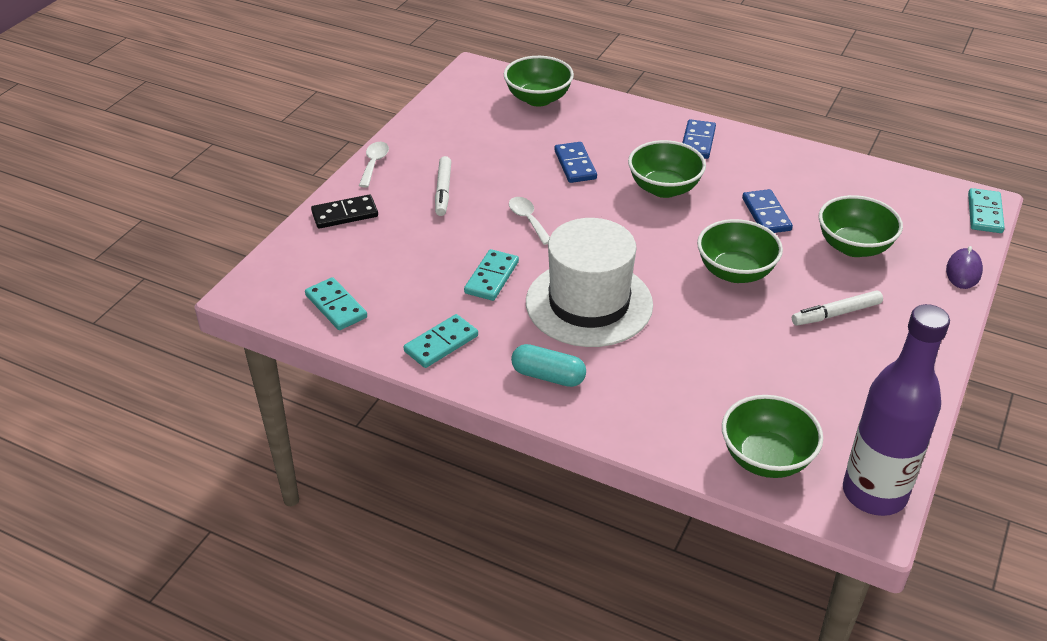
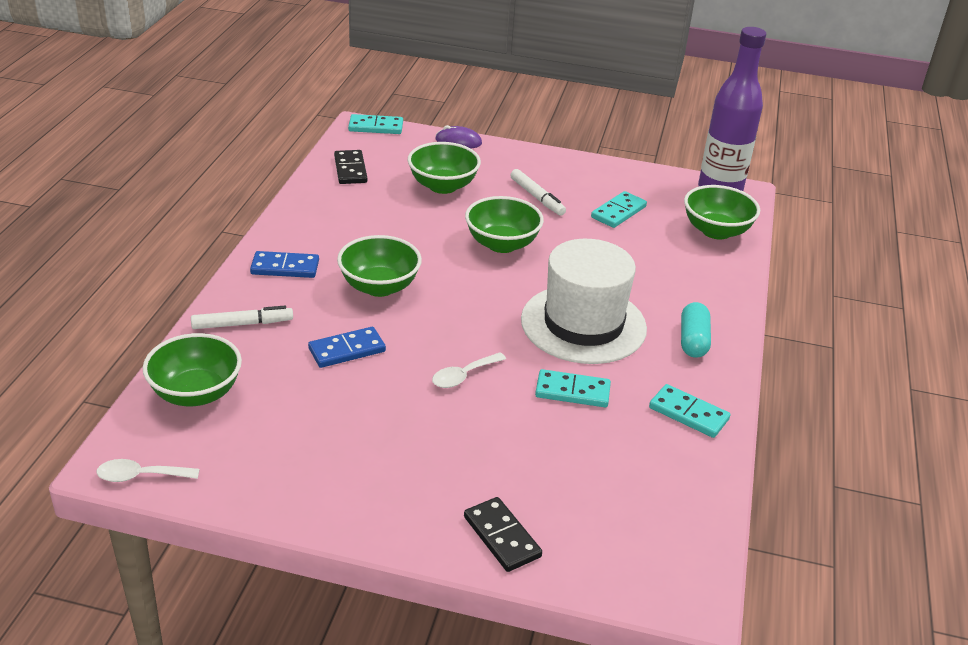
camera: 105 degrees left, 5 degrees down
(336, 306) = (674, 506): turquoise domino -> turquoise domino (618, 212)
(374, 164) = (379, 531): white spoon -> white spoon (141, 476)
(443, 191) = (425, 452): white marker -> white marker (242, 324)
(766, 214) = (408, 227): blue domino -> none
(880, 189) = (350, 169): none -> black domino

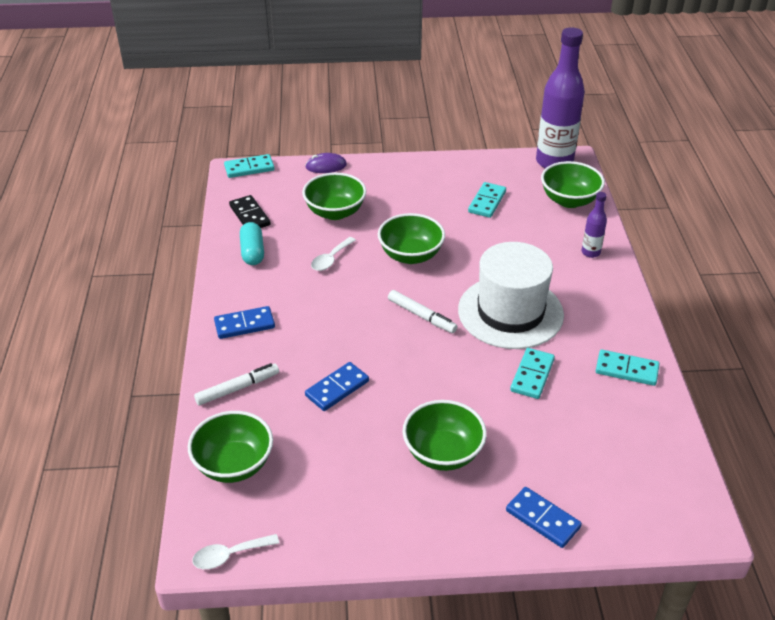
camera: 15 degrees left, 5 degrees up
(379, 287) = (332, 322): green bowl -> green bowl (443, 453)
(463, 376) = (442, 385): white spoon -> white spoon (331, 259)
(502, 537) = (543, 519): black domino -> blue domino
(537, 197) = (416, 204): white marker -> white marker (421, 315)
(572, 391) = (532, 375): turquoise domino -> turquoise domino turned 60 degrees counterclockwise
(693, 340) = (599, 304): turquoise capsule -> turquoise capsule (252, 252)
(712, 287) = (590, 252): none -> purple bottle

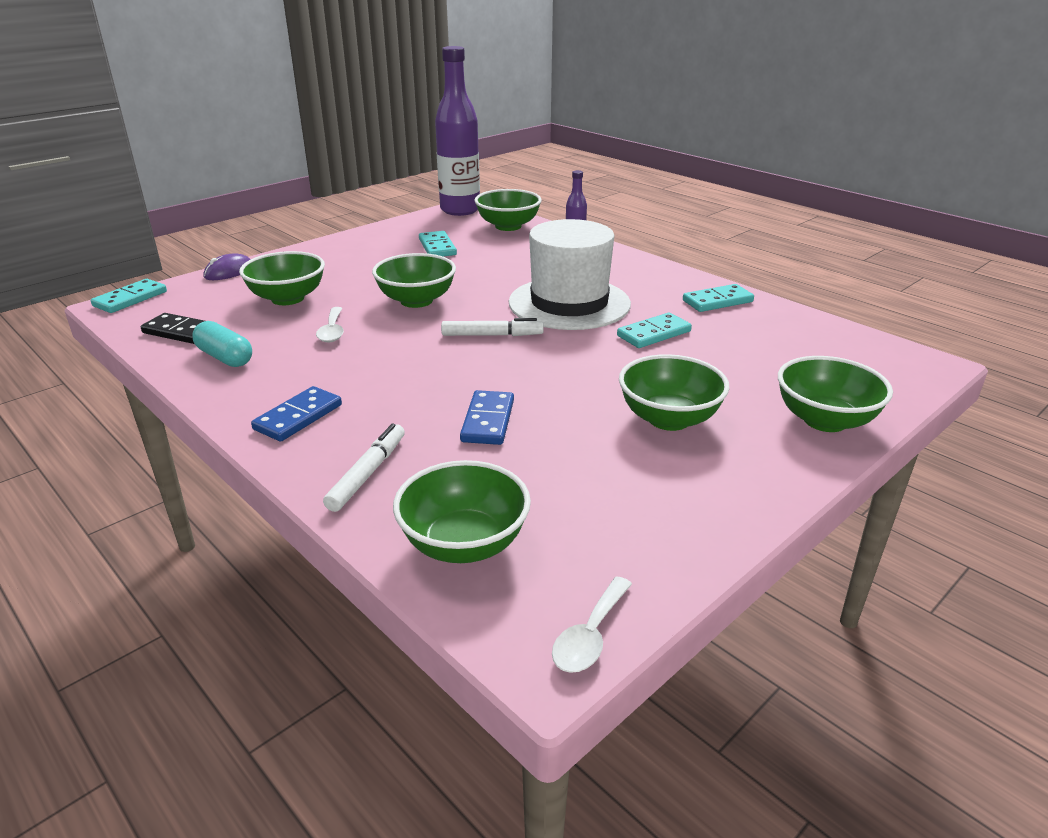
camera: 40 degrees left, 10 degrees down
(532, 375) = (653, 334): turquoise domino -> turquoise domino turned 75 degrees clockwise
(543, 519) = (825, 420): blue domino -> green bowl

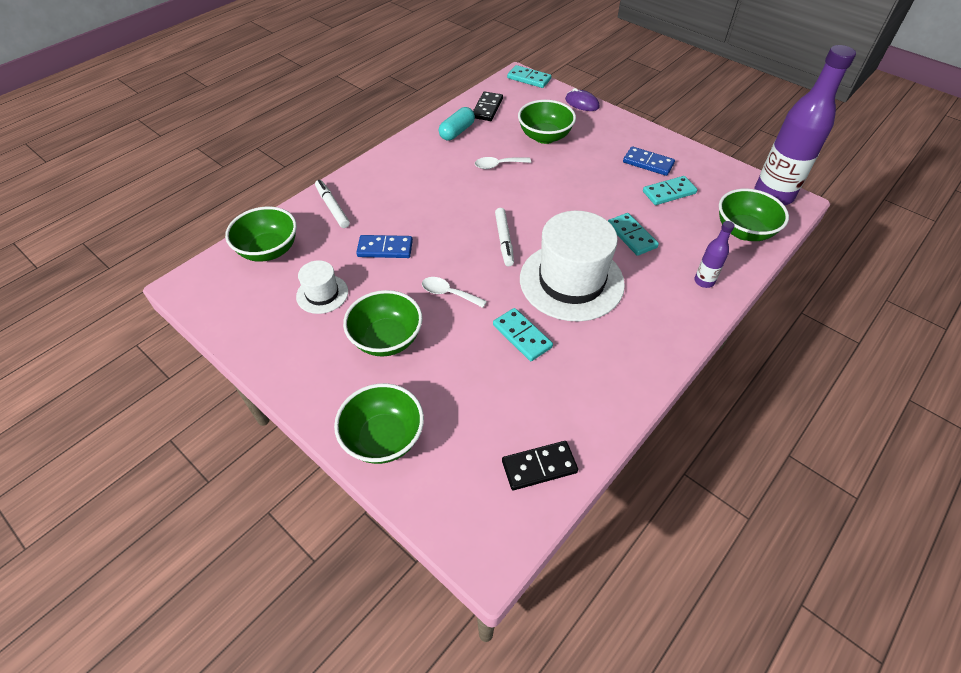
camera: 85 degrees right, 20 degrees up
(298, 417) = (390, 173): blue domino -> blue domino (648, 163)
(367, 474) = (332, 208): white marker -> white marker turned 135 degrees counterclockwise
(416, 300) = (555, 195): green bowl -> none
(581, 476) = (322, 294): none -> white hat
(590, 636) = (195, 299): white spoon -> white spoon (448, 293)
(717, 301) = (602, 388): turquoise domino -> turquoise domino (631, 236)
(821, 335) = (539, 467): none -> black domino

